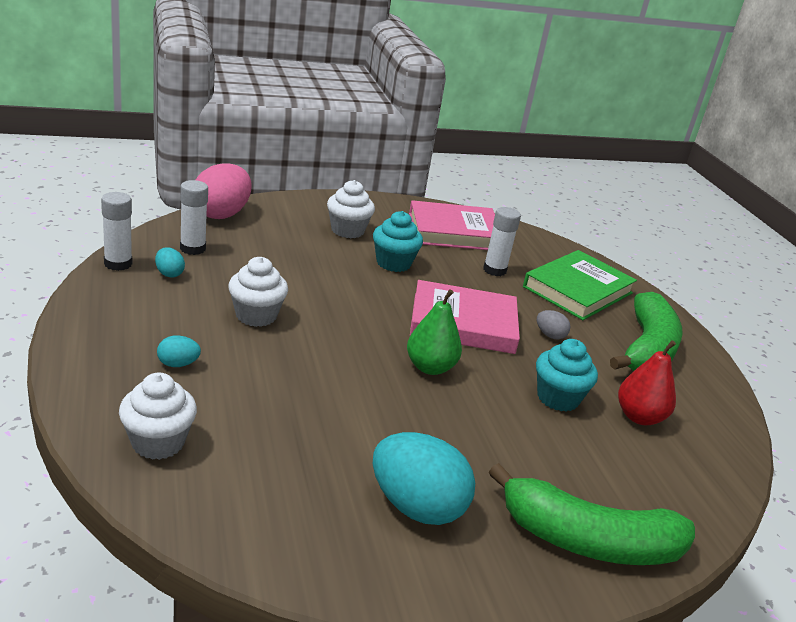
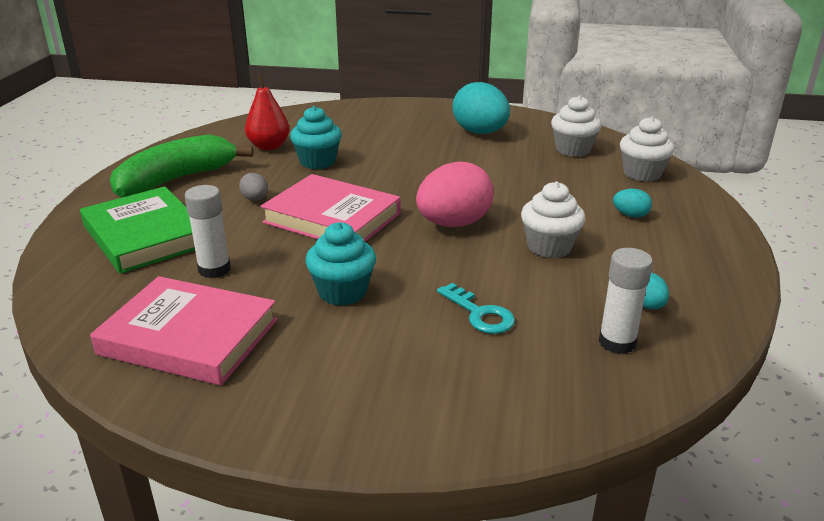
camera: 150 degrees left, 0 degrees up
(118, 264) = (716, 326): white glue stick -> none
(221, 214) = (565, 414): pink egg -> pink egg (453, 224)
(291, 258) = (479, 314): none -> turquoise key
(347, 230) = (365, 356): white cupcake -> white cupcake (573, 150)
(430, 367) = (404, 190): green pear -> none
(578, 290) = (145, 235): green book -> green book turned 75 degrees clockwise
(588, 541) = (390, 112): green banana -> none

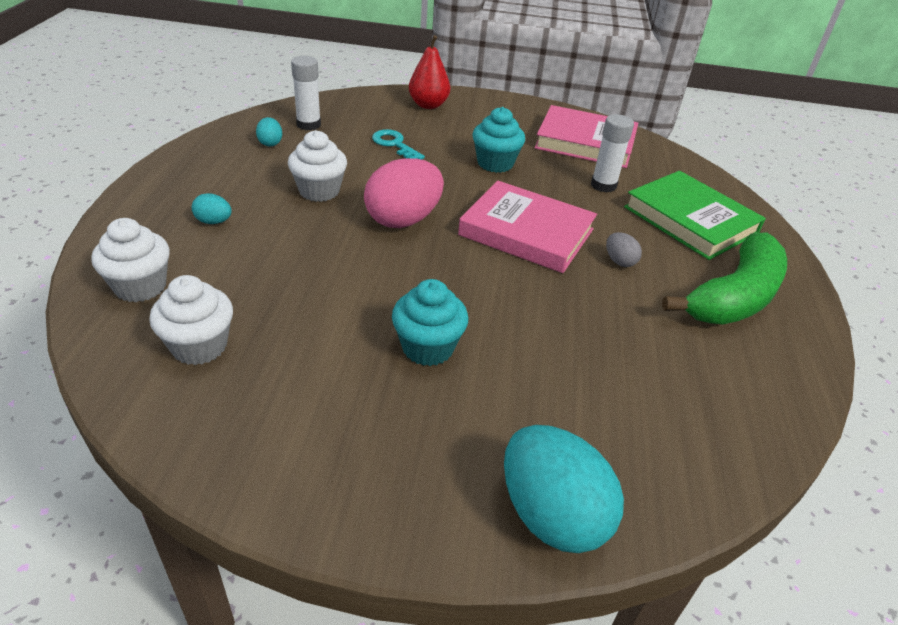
camera: 175 degrees right, 10 degrees up
(269, 146) = (668, 370): red pear -> red pear (428, 105)
(317, 162) = (579, 328): turquoise cupcake -> turquoise cupcake (428, 348)
(480, 132) = (332, 405): turquoise egg -> turquoise egg (551, 515)

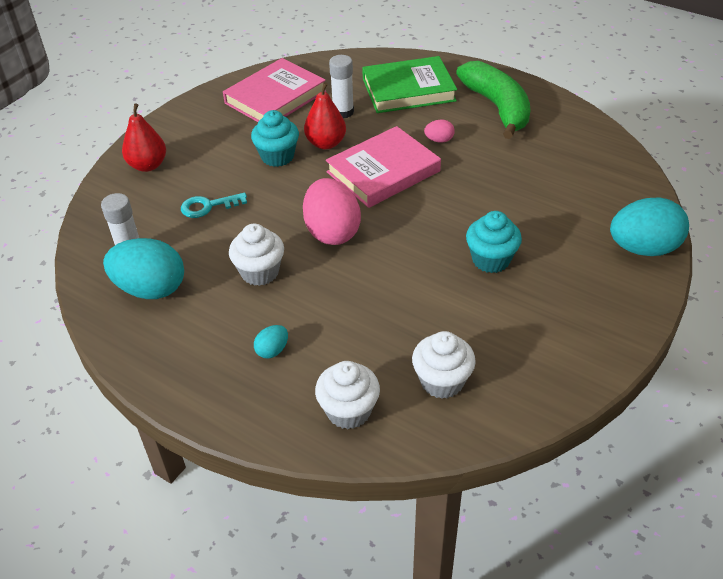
camera: 60 degrees left, 5 degrees up
(270, 143) = (151, 289): turquoise egg -> turquoise egg, size x2.20
(541, 186) = (326, 143): none -> red pear
(619, 261) = (439, 140): grey egg -> pink egg

